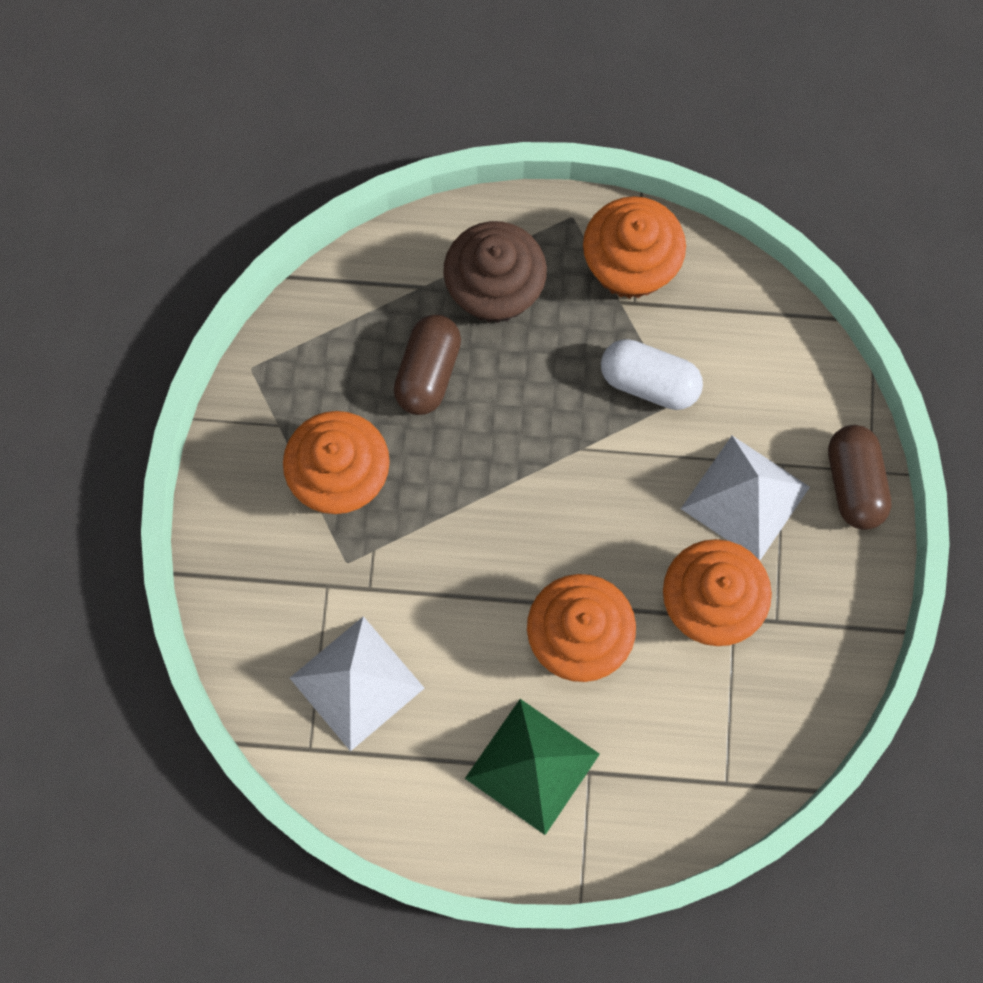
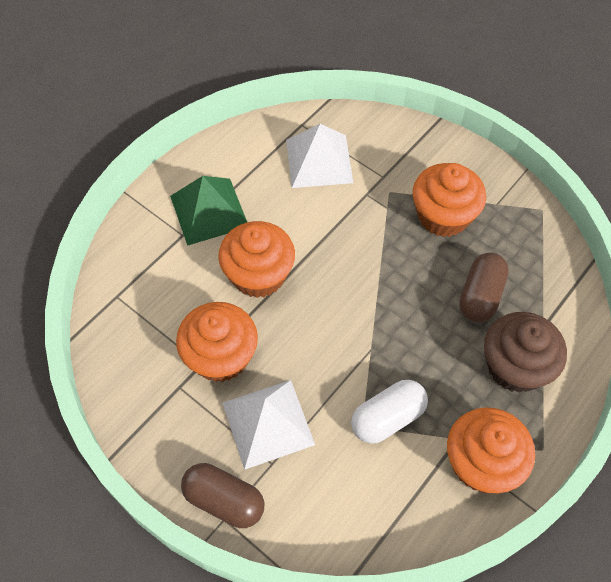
camera: 125 degrees right, 15 degrees down
(428, 372) = (480, 296): brown capsule -> brown capsule turned 60 degrees clockwise

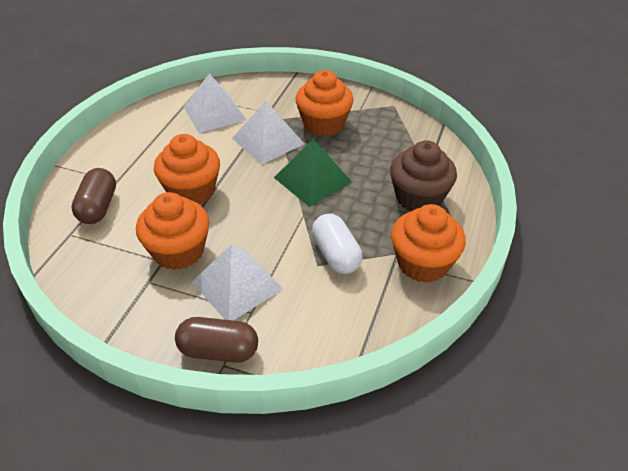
camera: 20 degrees left, 15 degrees down
(209, 211) = (134, 161): green pyramid -> green pyramid (313, 179)
(367, 224) = (268, 141): none -> white pyramid
(388, 418) = (336, 255): white capsule -> white capsule turned 60 degrees counterclockwise
(480, 296) = (373, 163): brown capsule -> brown capsule (98, 207)

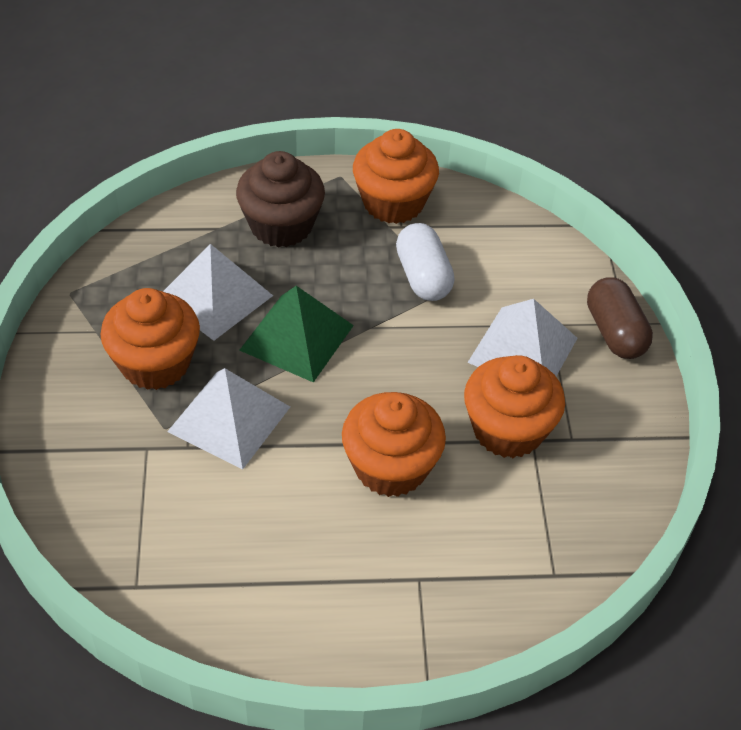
camera: 115 degrees left, 5 degrees up
(98, 207) = (486, 569): brown capsule -> none
(214, 113) = (180, 524): white pyramid -> white pyramid (215, 296)
(336, 255) = (423, 277): white capsule -> white capsule turned 60 degrees counterclockwise

